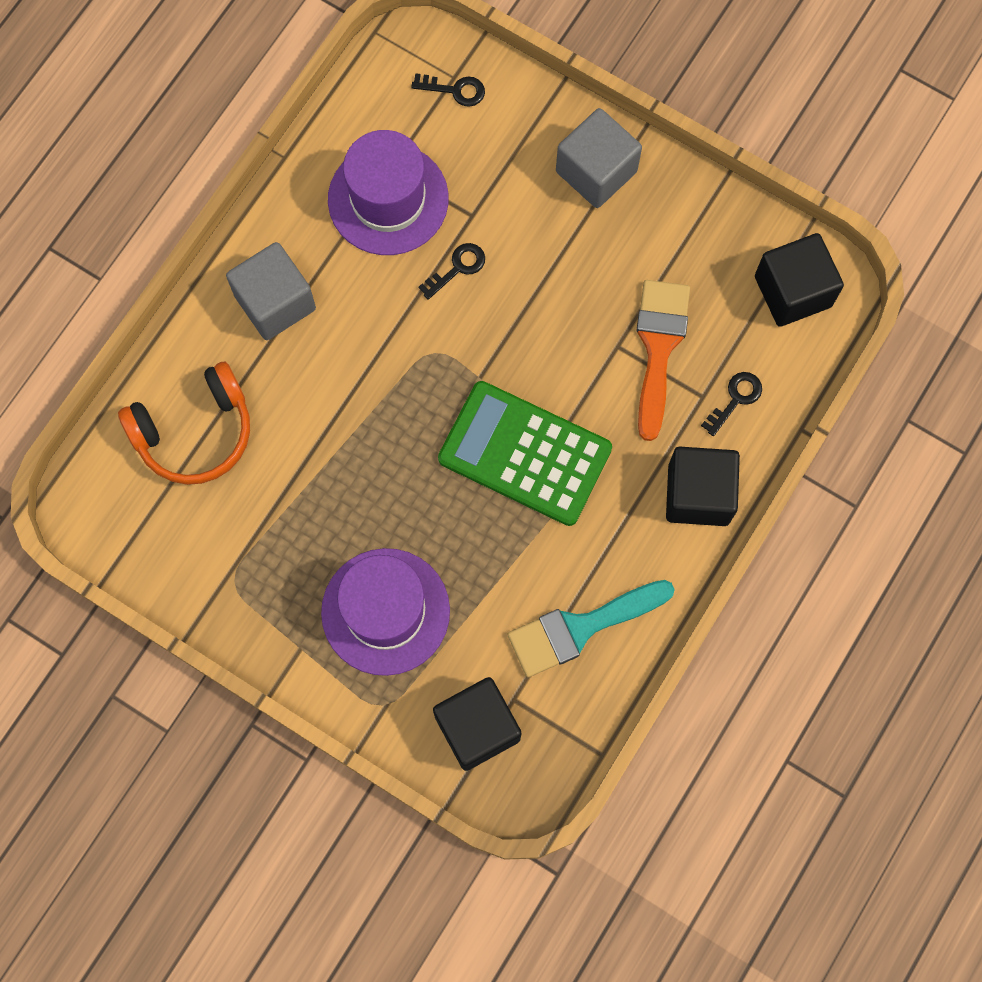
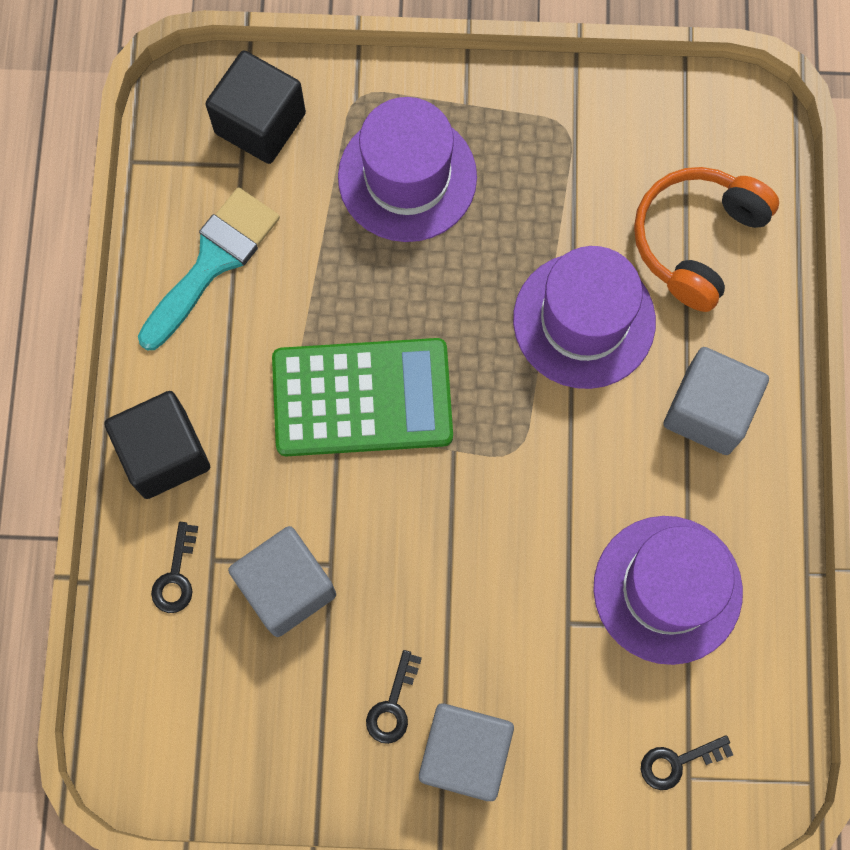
camera: 150 degrees right, 0 degrees up
(321, 419) = (584, 320): none -> purple hat
(457, 268) = (547, 554): black key -> black key (392, 705)
(658, 347) = (286, 587): orange brush -> grey cube
(792, 291) = (174, 734): black cube -> none

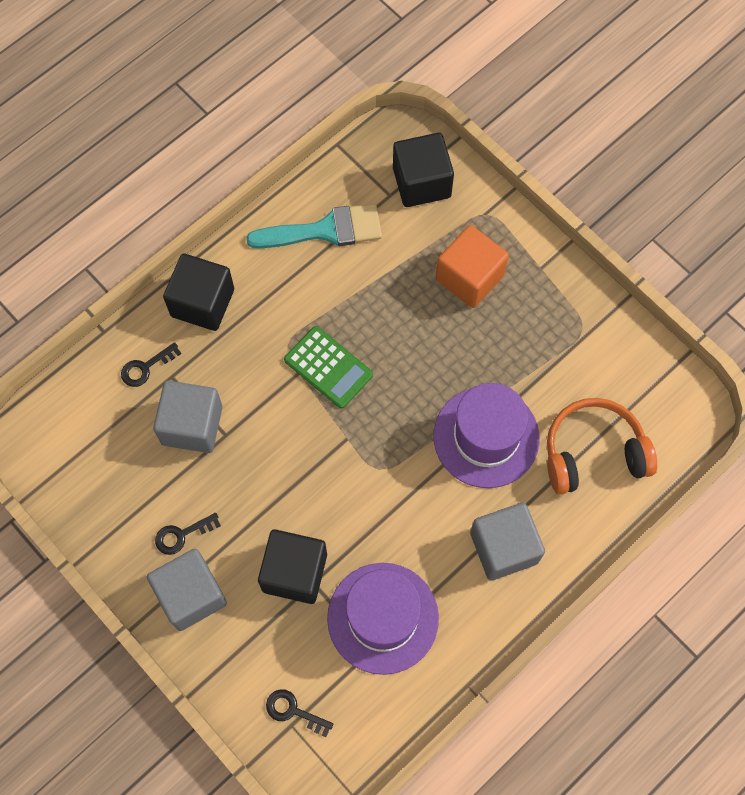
camera: 45 degrees right, 5 degrees down
(362, 397) = (328, 367): green calculator -> green calculator, size x0.63
(407, 177) = (469, 277): purple hat -> orange cube
(540, 630) = (294, 572): none -> black cube

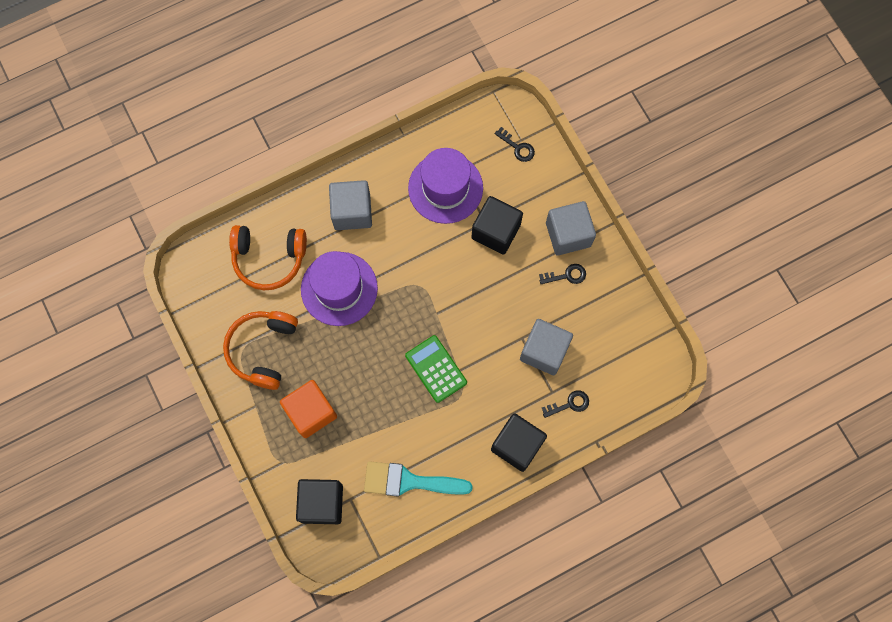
camera: 165 degrees left, 5 degrees up
(556, 335) = (263, 350): none -> orange headphones

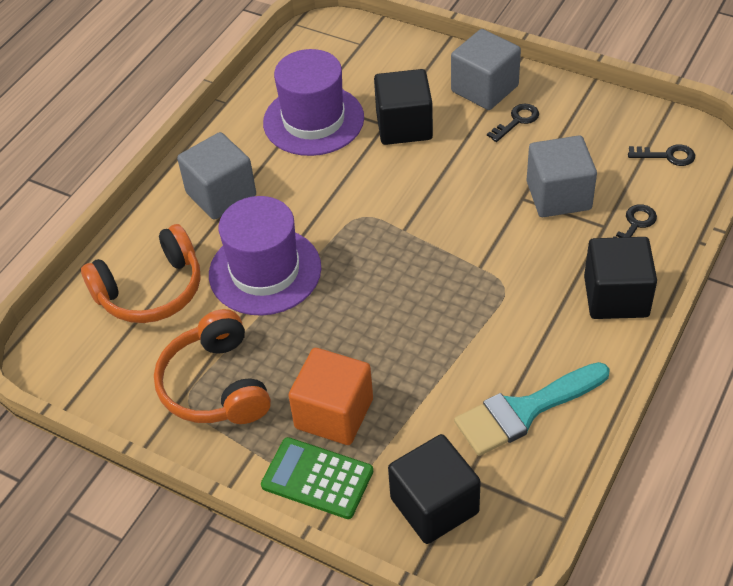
camera: 30 degrees left, 25 degrees down
(436, 369) = (451, 280): green calculator -> green calculator (317, 478)
(517, 147) = (362, 51): black key -> black key (667, 156)

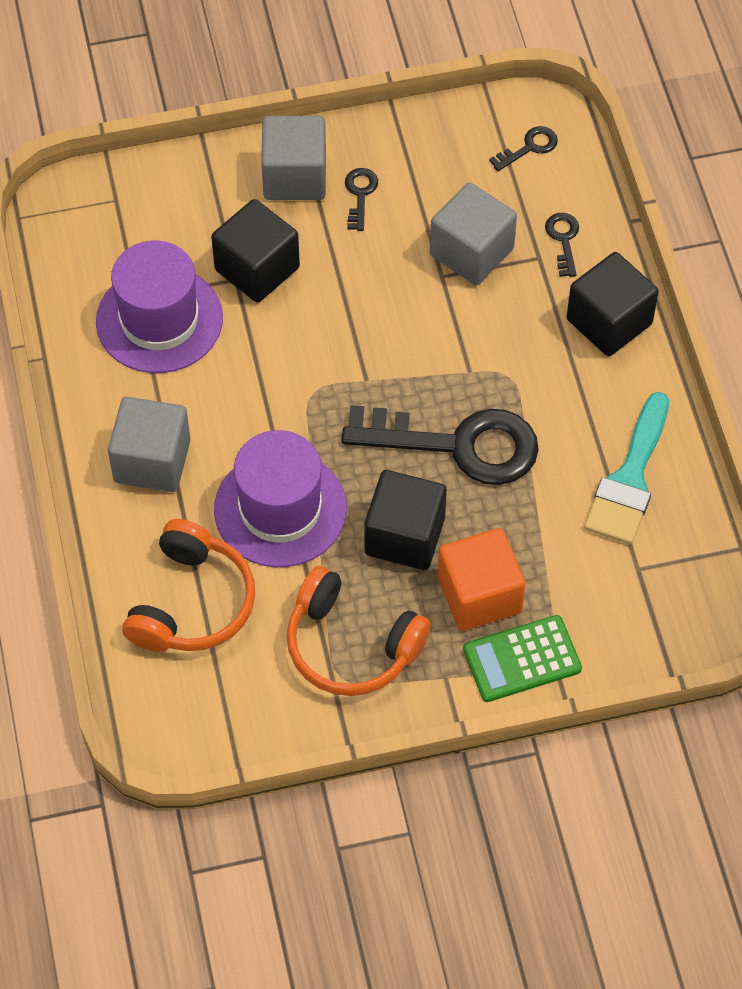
camera: 45 degrees left, 10 degrees up
(423, 308) = (458, 445): none -> black key
(434, 505) = (635, 611): black cube -> black cube (404, 536)

